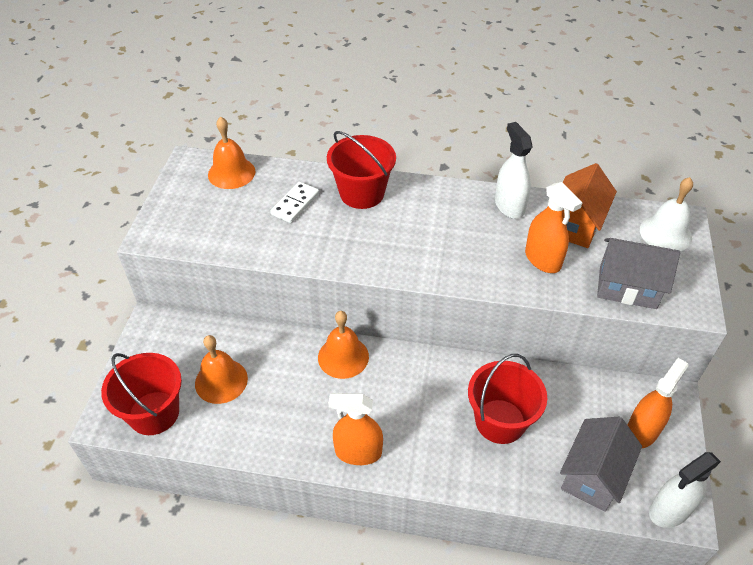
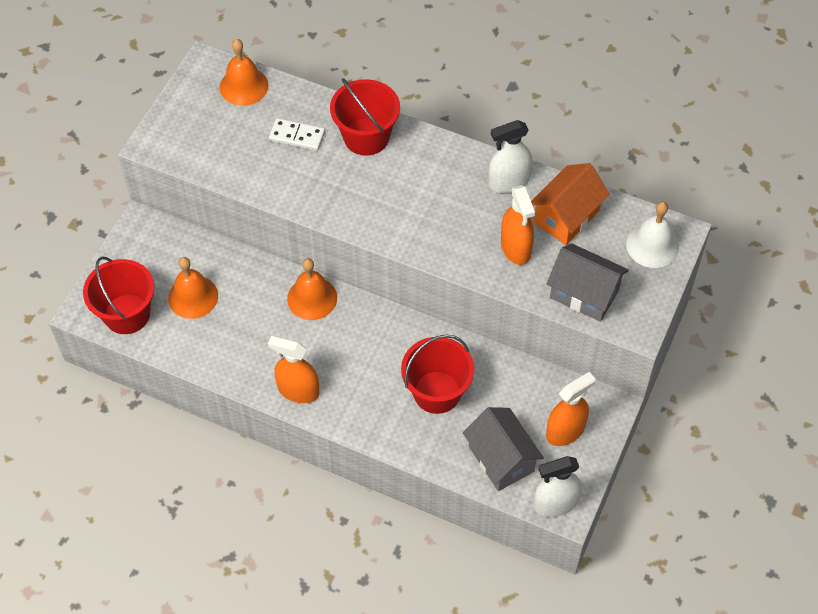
camera: 15 degrees right, 10 degrees up
(295, 204) = (297, 136): white domino -> white domino turned 60 degrees clockwise
(509, 206) = (508, 182): white spray bottle -> white spray bottle turned 105 degrees counterclockwise
(593, 475) = (501, 459): grey house -> grey house turned 75 degrees counterclockwise

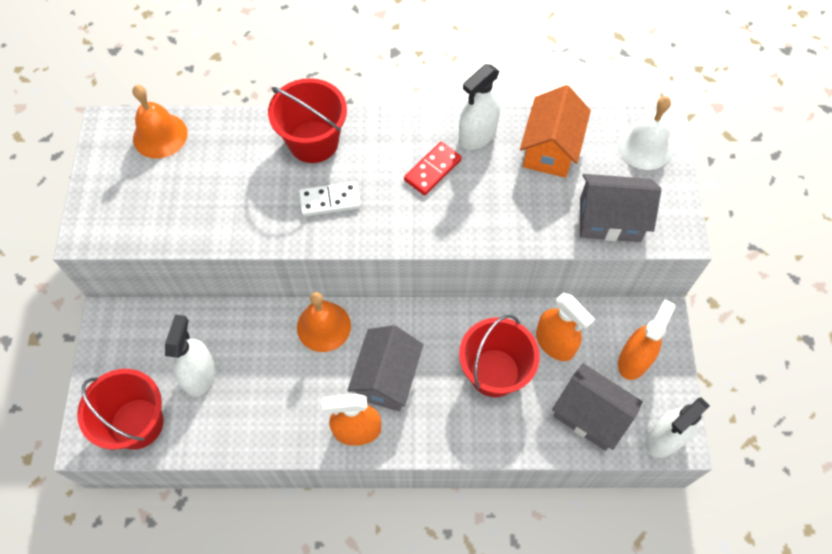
camera: 25 degrees left, 5 degrees up
(193, 297) = (200, 375): orange bell -> white spray bottle
(297, 136) = (241, 167): white domino -> white domino (330, 201)
(343, 360) = (386, 378): none -> grey house
(454, 196) = (432, 170): none -> red domino
(516, 248) = (520, 199): orange spray bottle -> orange spray bottle (554, 343)

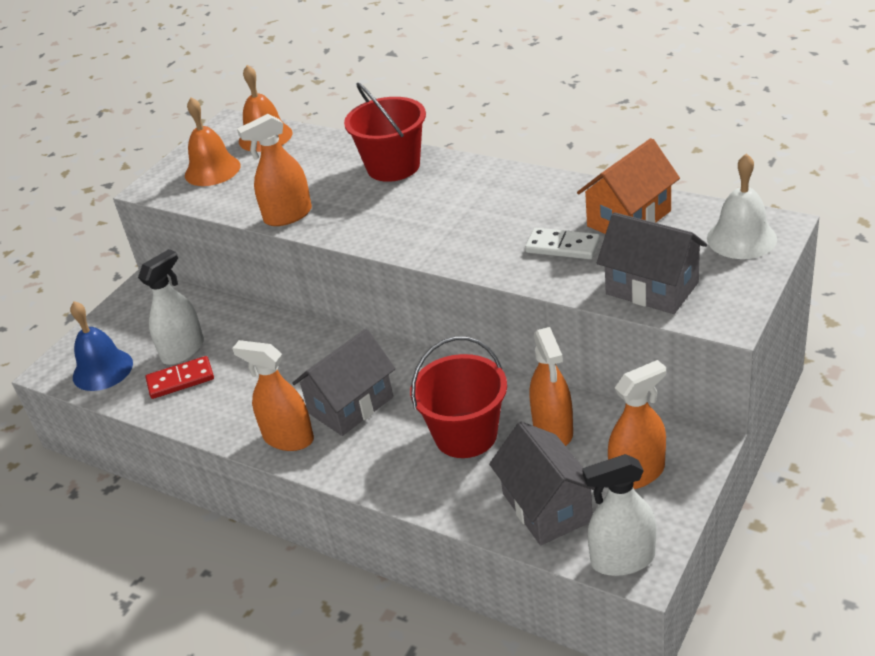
camera: 35 degrees right, 25 degrees down
(137, 423) = (102, 370): red bucket -> blue bell
(254, 230) = (288, 216): none -> orange spray bottle
(323, 326) = (323, 346): orange bell -> orange bell (212, 170)
(330, 201) = (373, 210): white domino -> white domino (562, 247)
(432, 170) = (490, 209): red domino -> red domino (180, 380)
(477, 135) = (558, 193): white spray bottle -> none

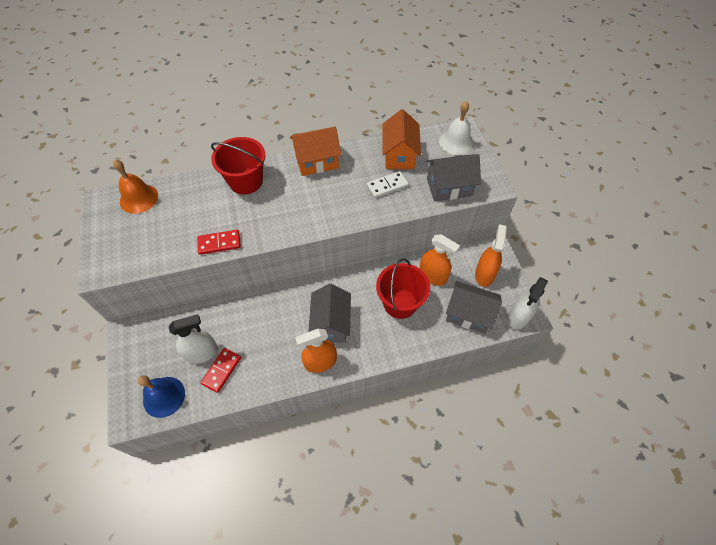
camera: 50 degrees left, 20 degrees up
(183, 350) = (202, 353): white spray bottle -> white spray bottle turned 75 degrees clockwise
(212, 170) = (129, 238): orange bell -> none
(288, 216) = (219, 243): orange spray bottle -> red domino
(504, 181) = (317, 162): none -> orange house

